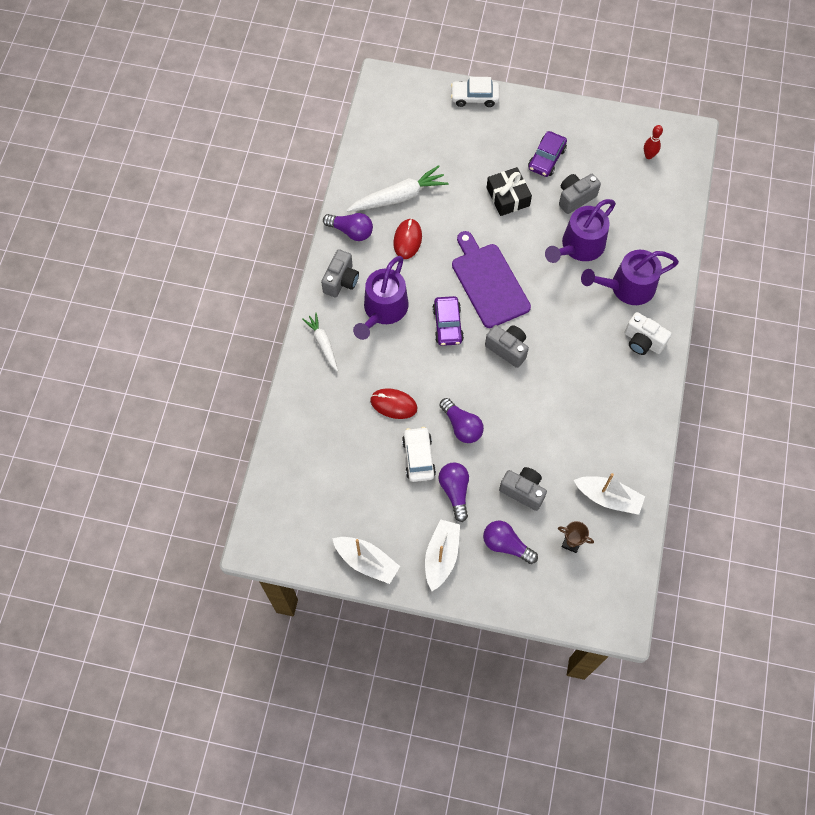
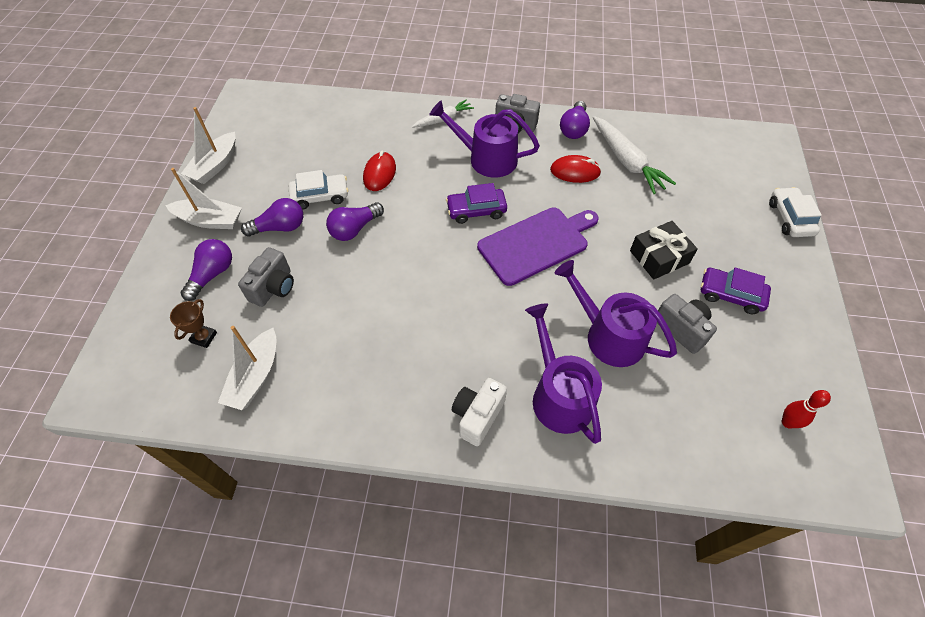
camera: 85 degrees right, 10 degrees down
(507, 349) = (451, 265): grey camera -> none

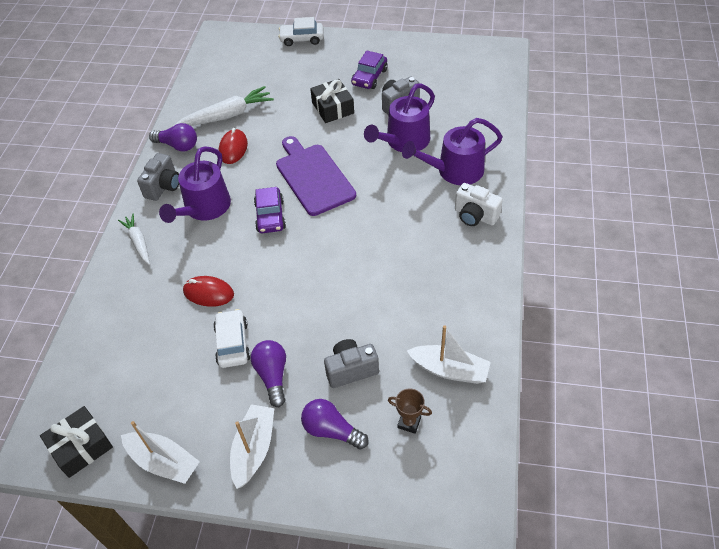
camera: 85 degrees left, 5 degrees down
(241, 118) = (81, 447): none -> black gift
(273, 287) = (351, 370): grey camera -> grey camera turned 45 degrees counterclockwise
(354, 229) = (282, 309): purple light bulb -> none
(787, 422) = (466, 68): red bowling pin -> none

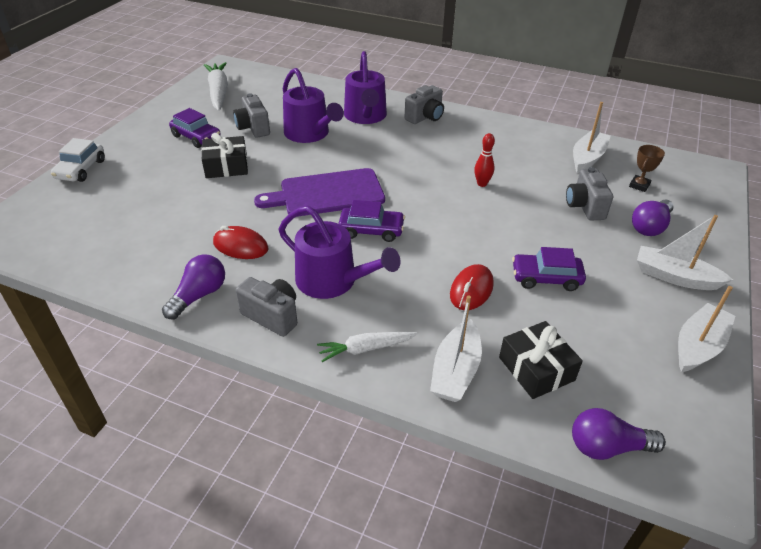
camera: 80 degrees left, 10 degrees down
(81, 447) = (688, 423): black gift -> black gift (536, 369)
(122, 295) = (455, 371): none -> white boat
(226, 116) = (174, 245): white carrot -> white carrot (218, 92)
(232, 343) = (546, 278): white car -> purple car
(272, 376) = (589, 255): purple light bulb -> purple light bulb (607, 447)
(364, 280) = (482, 184): none -> red bowling pin
(475, 216) = (425, 117): white camera -> grey camera

